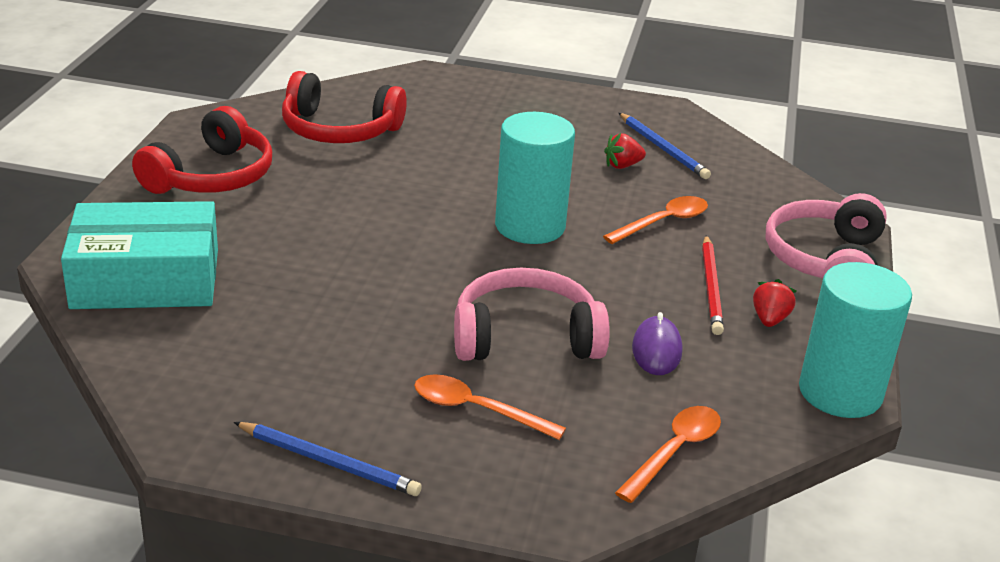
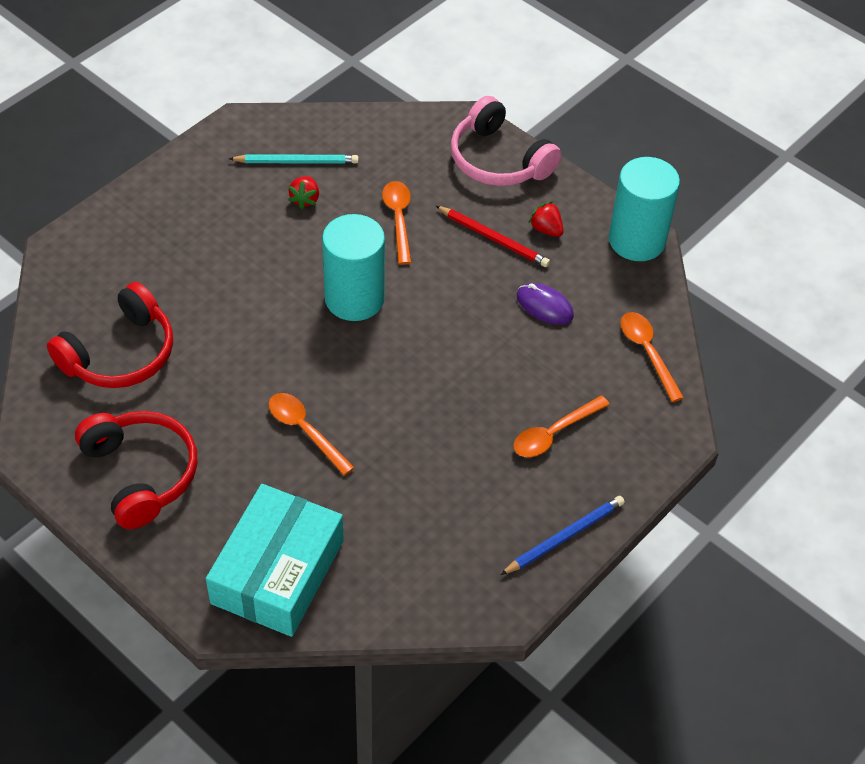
camera: 60 degrees left, 20 degrees up
(334, 245) = (305, 430): none -> orange spoon
(525, 337) = (491, 369): pink headphones -> none
(663, 149) = (297, 161): blue pencil -> turquoise pencil

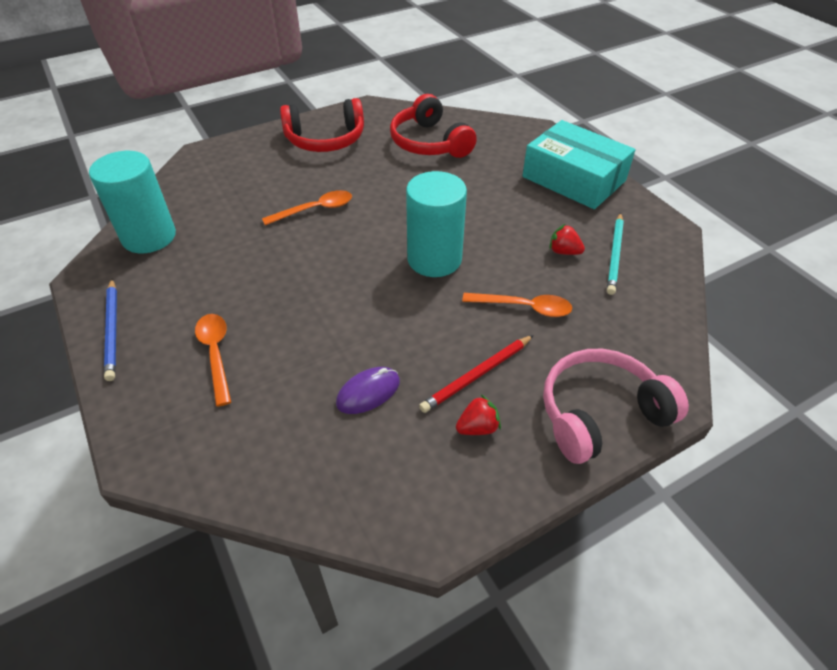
camera: 110 degrees right, 5 degrees down
(278, 572) = (211, 180): turquoise box -> turquoise box (573, 179)
(637, 240) = (432, 522): turquoise cylinder -> turquoise cylinder (149, 237)
(647, 352) = (261, 469): orange spoon -> none

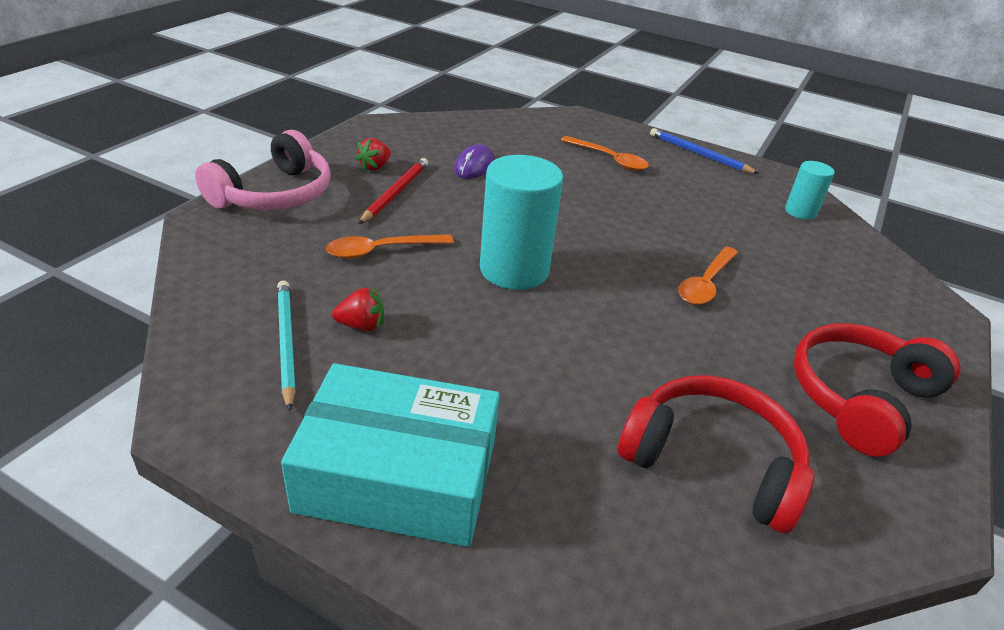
camera: 145 degrees right, 10 degrees down
(149, 237) = (800, 212): turquoise cylinder -> turquoise cylinder, size x0.54

